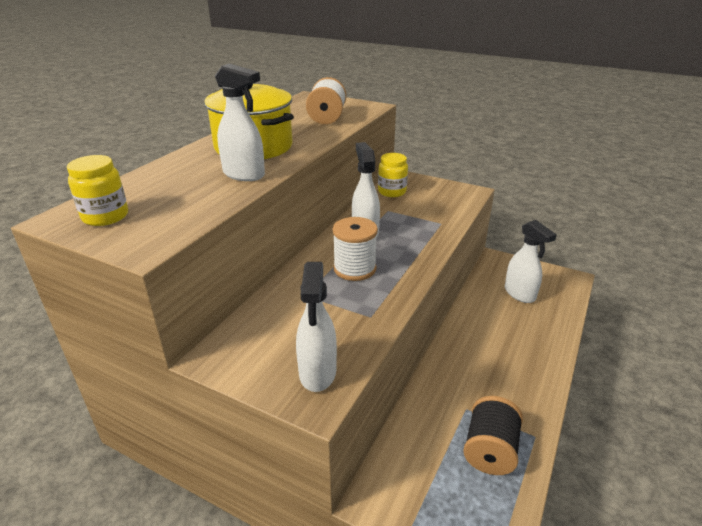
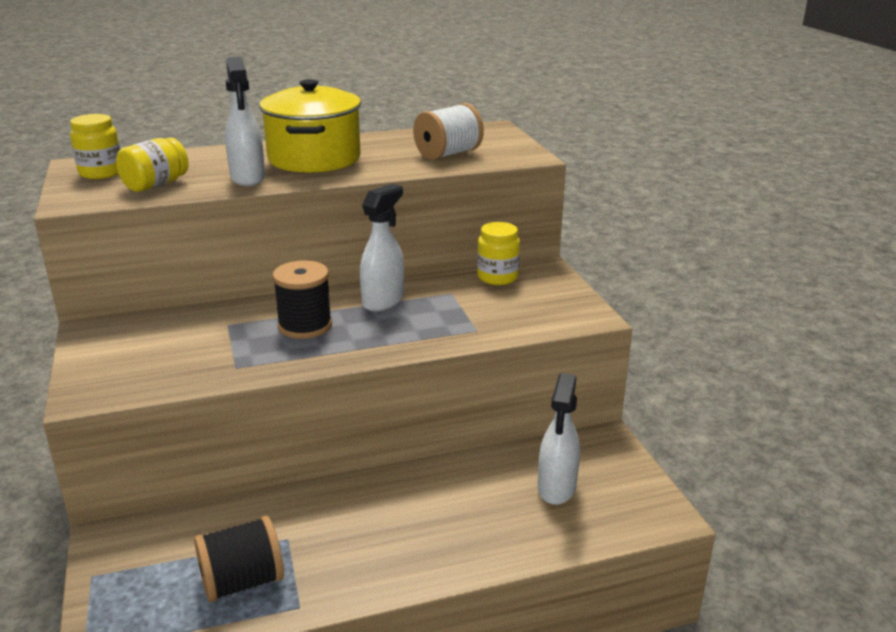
camera: 45 degrees right, 5 degrees down
(184, 205) = (155, 185): none -> yellow jar
(317, 373) = (120, 379): white spray bottle -> none
(354, 269) = (305, 326): white spool -> black spool

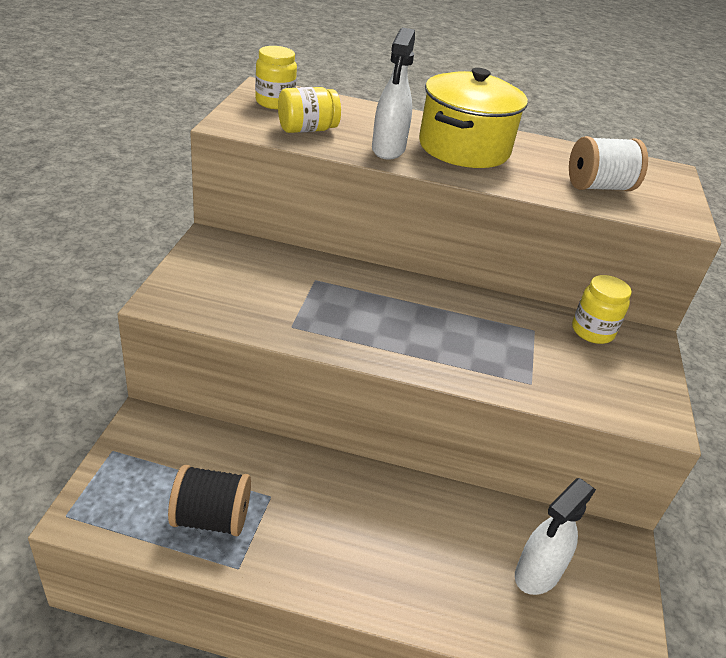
camera: 25 degrees right, 10 degrees up
(305, 326) = (377, 309): black spool -> none
(383, 301) = (464, 312): white spray bottle -> none

